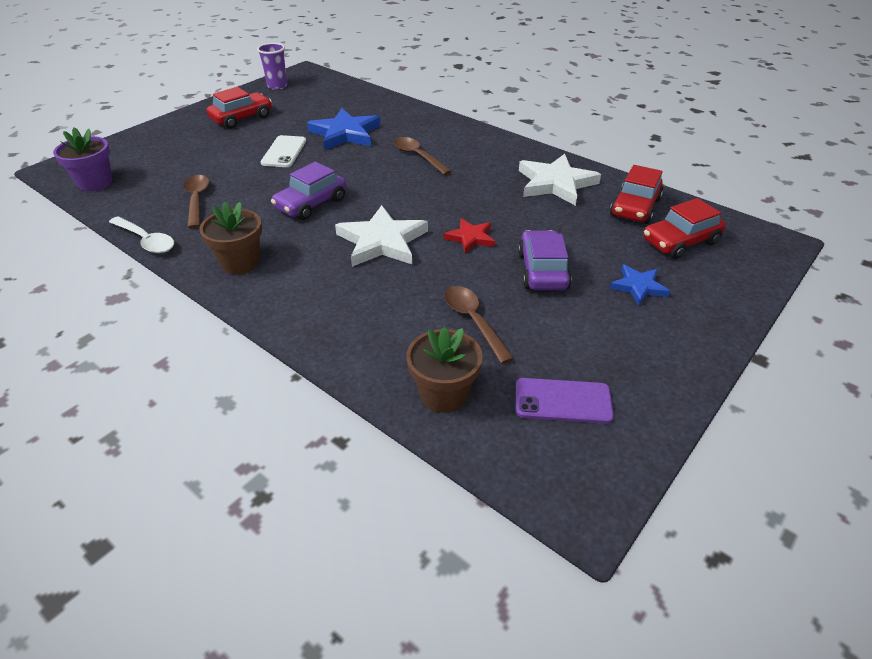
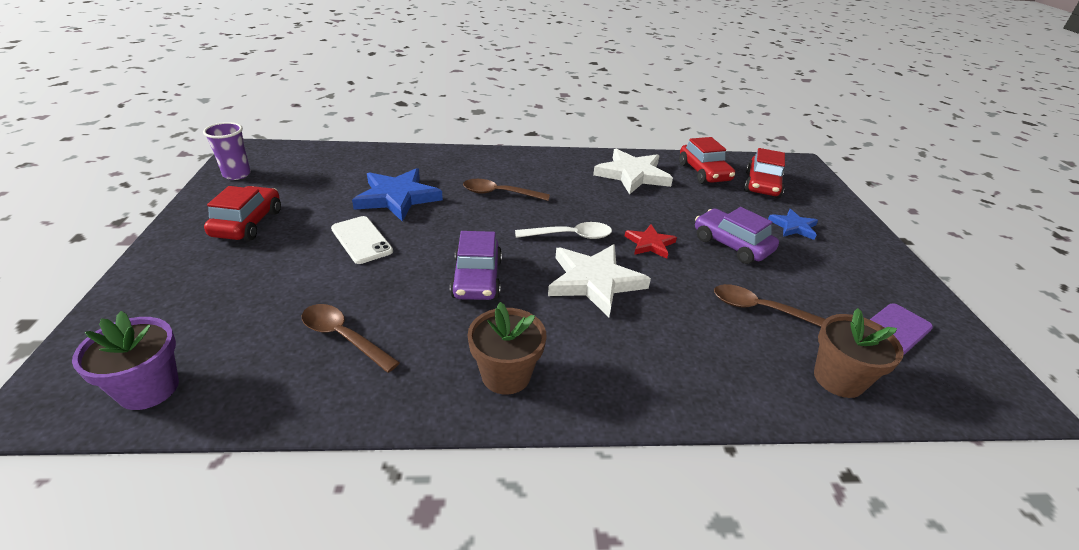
camera: 45 degrees left, 5 degrees down
(146, 240) = (356, 418): white spoon -> white spoon (570, 236)

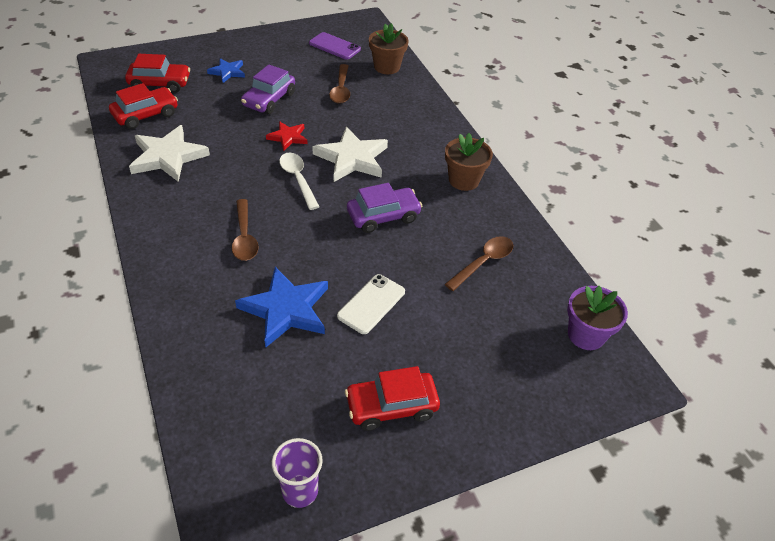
camera: 110 degrees left, 10 degrees up
(343, 337) = (483, 262): brown spoon -> brown spoon turned 150 degrees counterclockwise

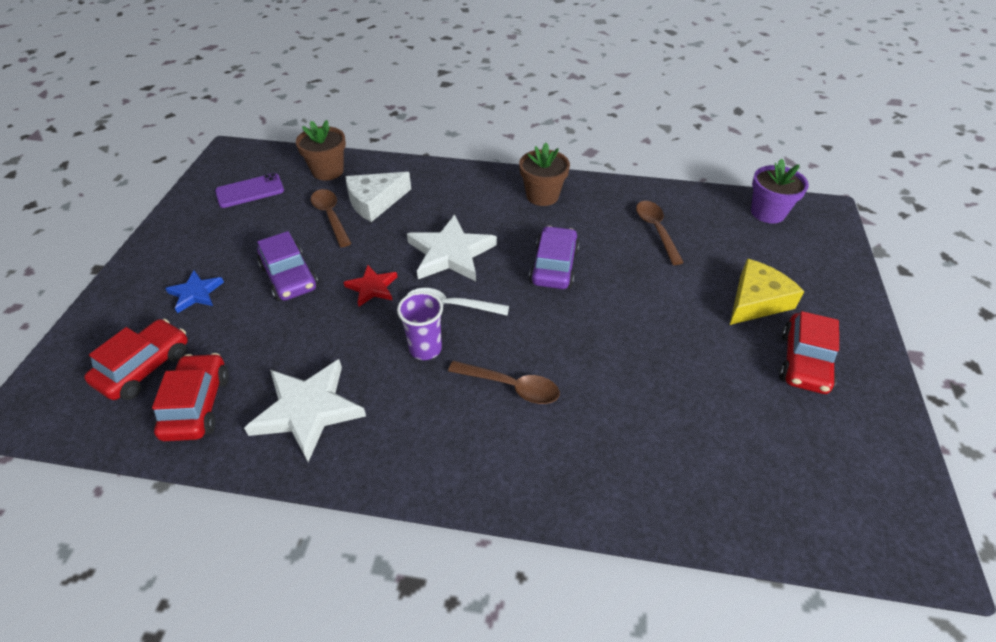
camera: 55 degrees left, 0 degrees up
(286, 309) = (643, 392): blue star -> none
(300, 491) = (888, 472): purple cup -> purple cup (425, 349)
(341, 89) = (330, 216): brown spoon -> brown spoon turned 150 degrees counterclockwise
(371, 304) = (669, 324): white phone -> none
(374, 101) = (375, 202): none -> white cheese
(446, 355) = (756, 301): none -> yellow cheese

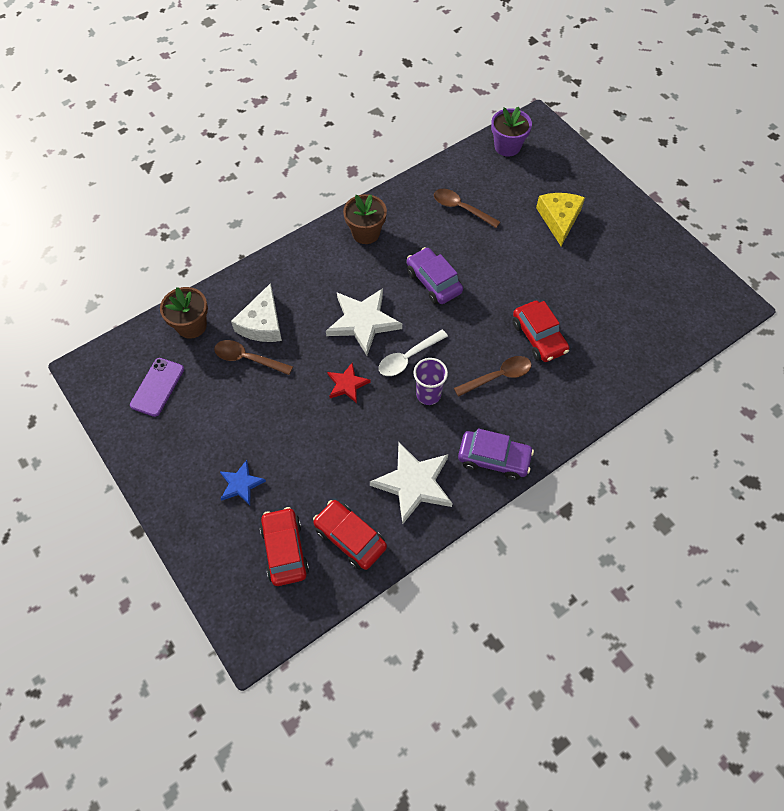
camera: 45 degrees left, 15 degrees up
(289, 277) = (286, 422): purple car -> purple car (494, 458)
(804, 362) = (614, 242): red car -> red car (539, 337)

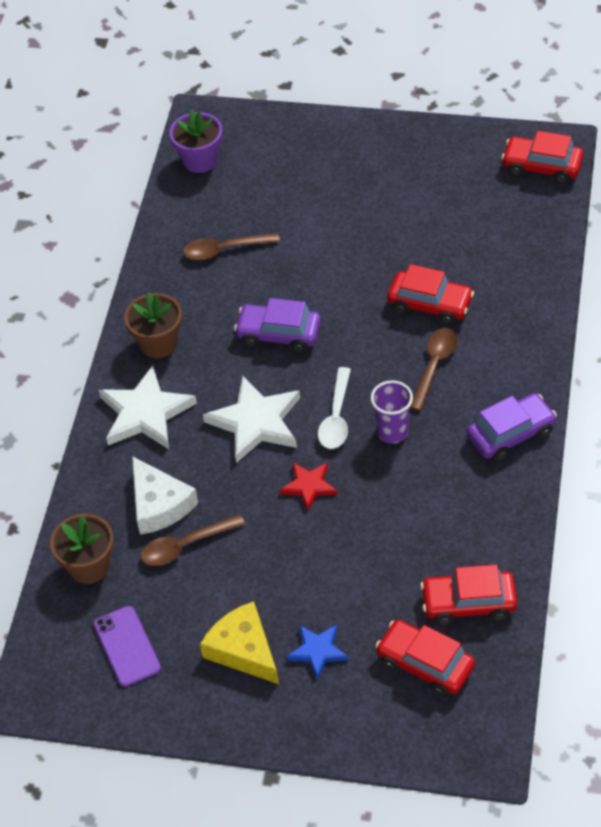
camera: 40 degrees left, 10 degrees down
(413, 483) = (468, 513): white star -> white star (145, 413)
(559, 219) = (327, 189): yellow cheese -> yellow cheese (243, 650)
(708, 309) = (542, 167): none -> red car

